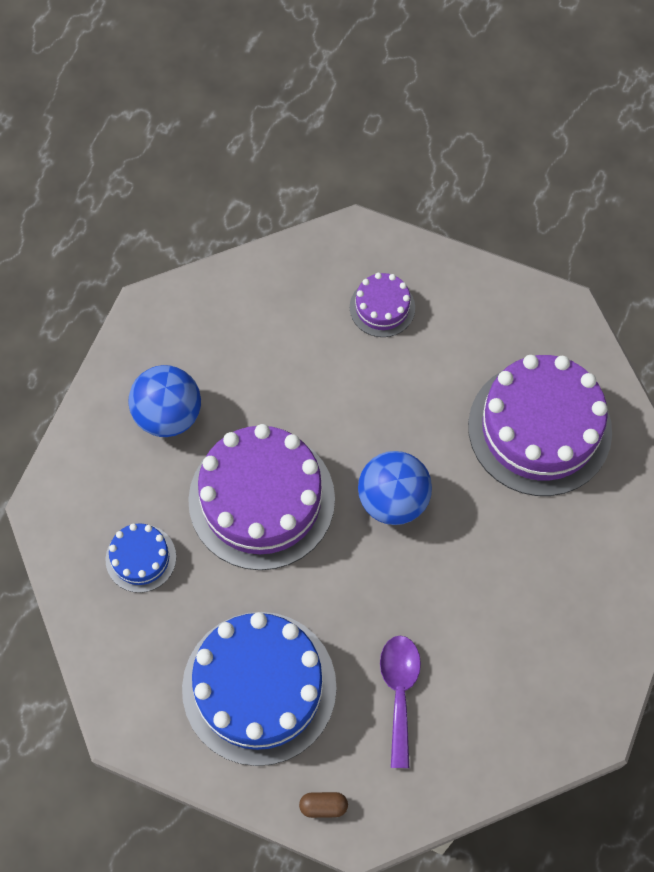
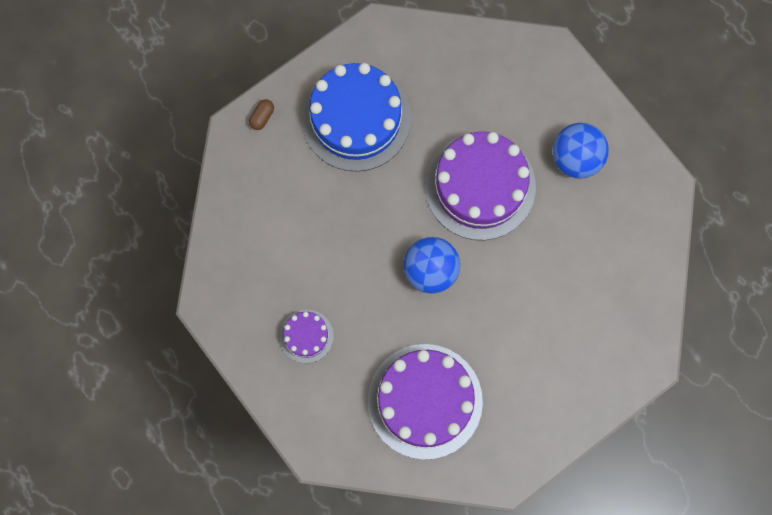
camera: 120 degrees right, 10 degrees up
(141, 558) = (483, 91): blue cake -> none
(382, 307) = (579, 348): purple cake -> purple cake (306, 336)
(399, 692) = (302, 200): purple spoon -> none

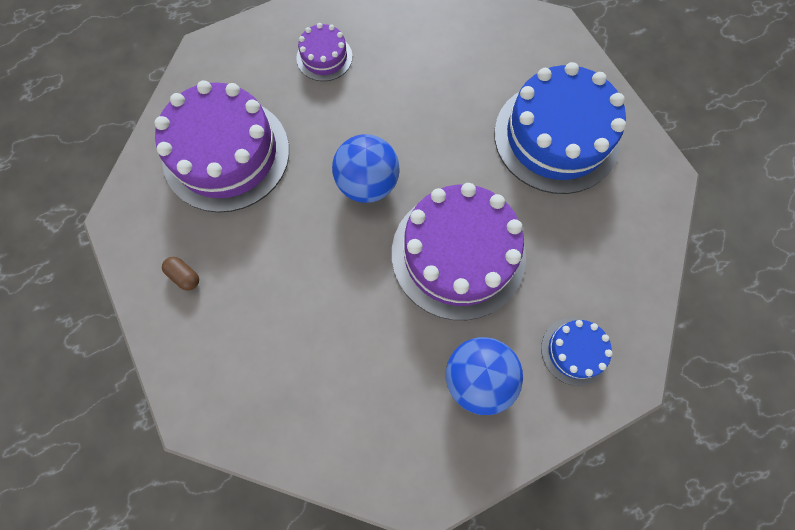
camera: 100 degrees right, 5 degrees down
(262, 117) = (566, 50): brown capsule -> brown capsule (184, 276)
(540, 90) = (574, 351): none -> blue cake

